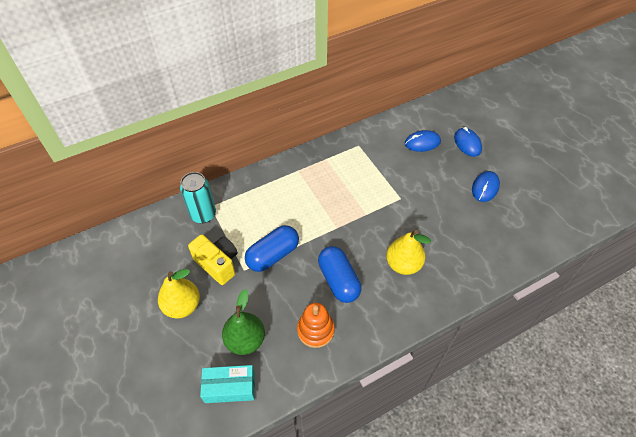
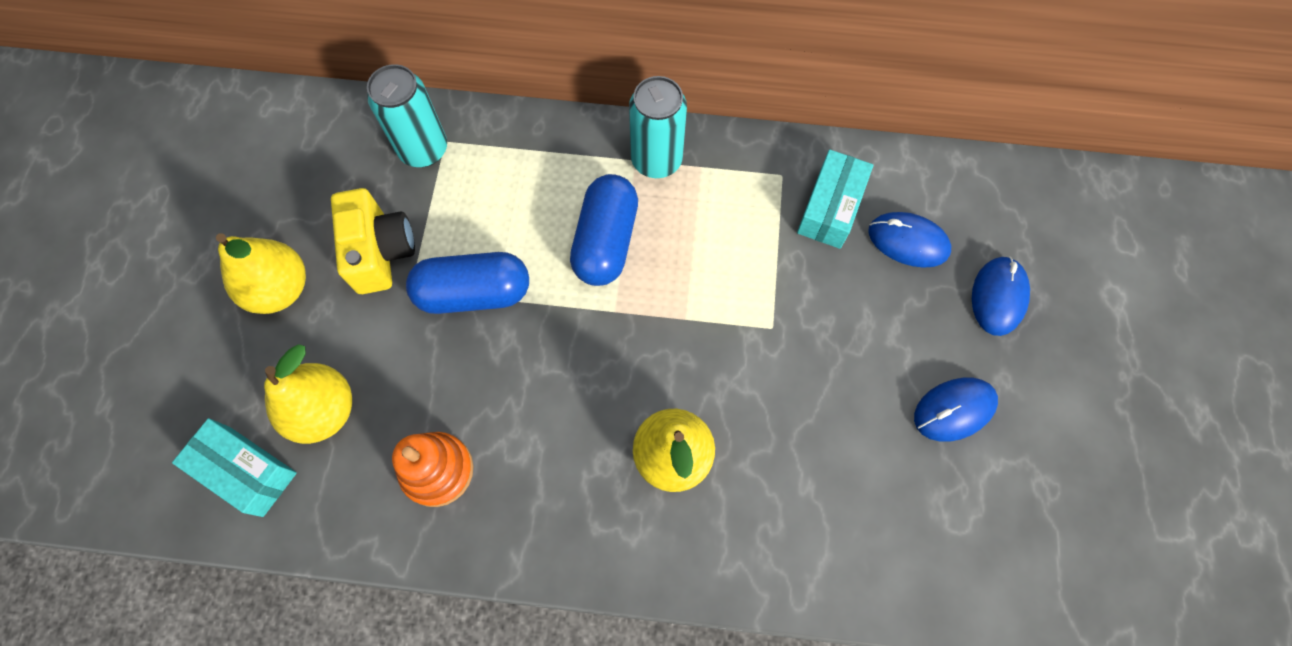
camera: 35 degrees right, 15 degrees up
(245, 340) = (324, 410): green pear -> yellow pear
(306, 166) = (656, 160): none -> turquoise can
(338, 280) = (541, 410): blue capsule -> blue capsule (605, 241)
(386, 146) = (830, 208): none -> turquoise box

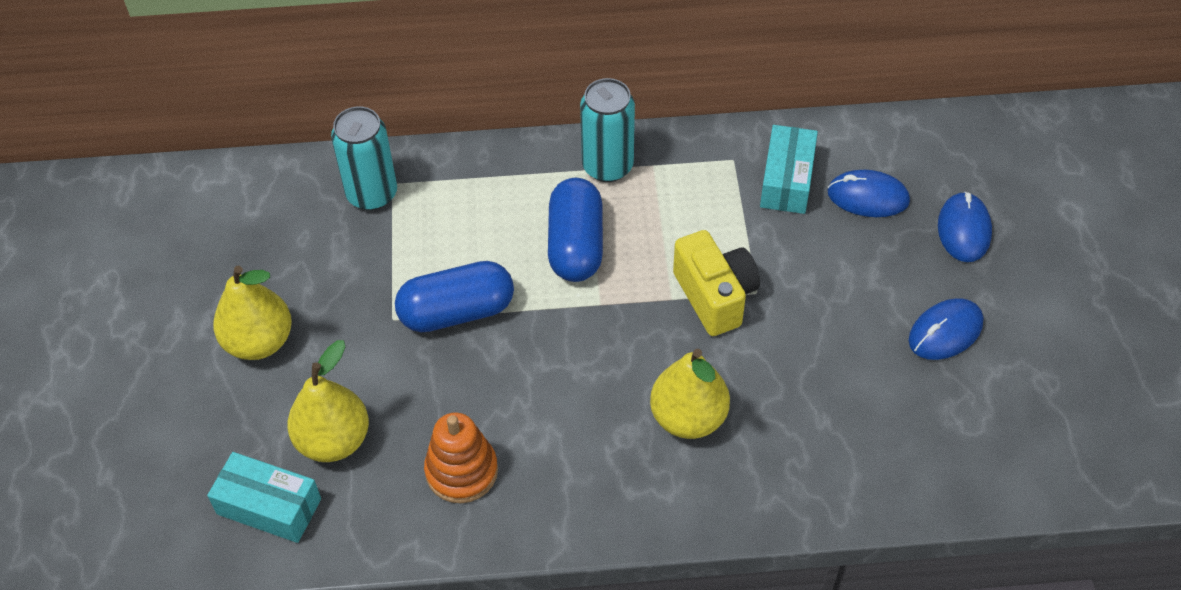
camera: 10 degrees left, 15 degrees down
(380, 252) = (353, 292): yellow camera -> yellow camera (715, 296)

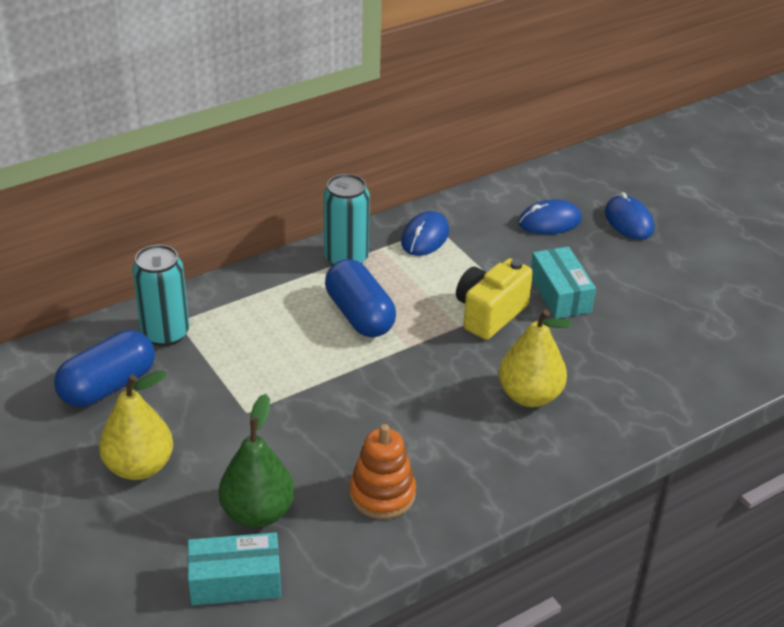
camera: 30 degrees left, 15 degrees down
(333, 440) = (258, 512): yellow pear -> green pear
(457, 312) = (297, 389): blue capsule -> blue capsule (108, 386)
(715, 296) = (489, 314): yellow camera -> yellow camera turned 90 degrees counterclockwise
(787, 180) = (485, 228): turquoise box -> turquoise box (560, 294)
(945, 332) = (664, 283): blue mouse -> blue mouse (425, 237)

